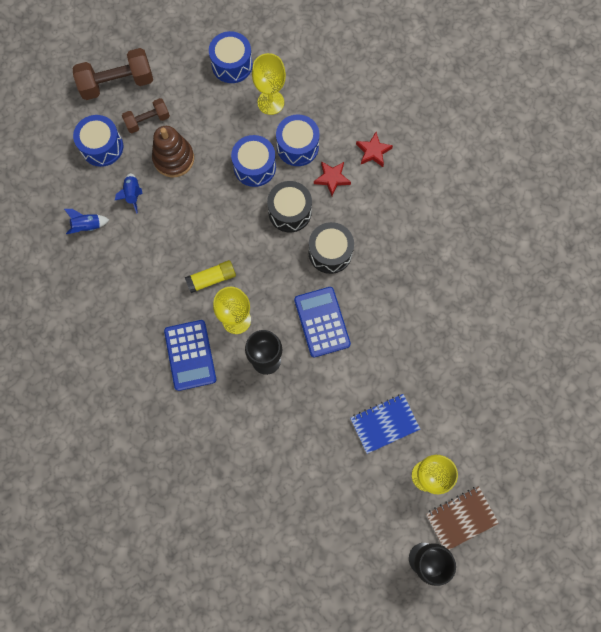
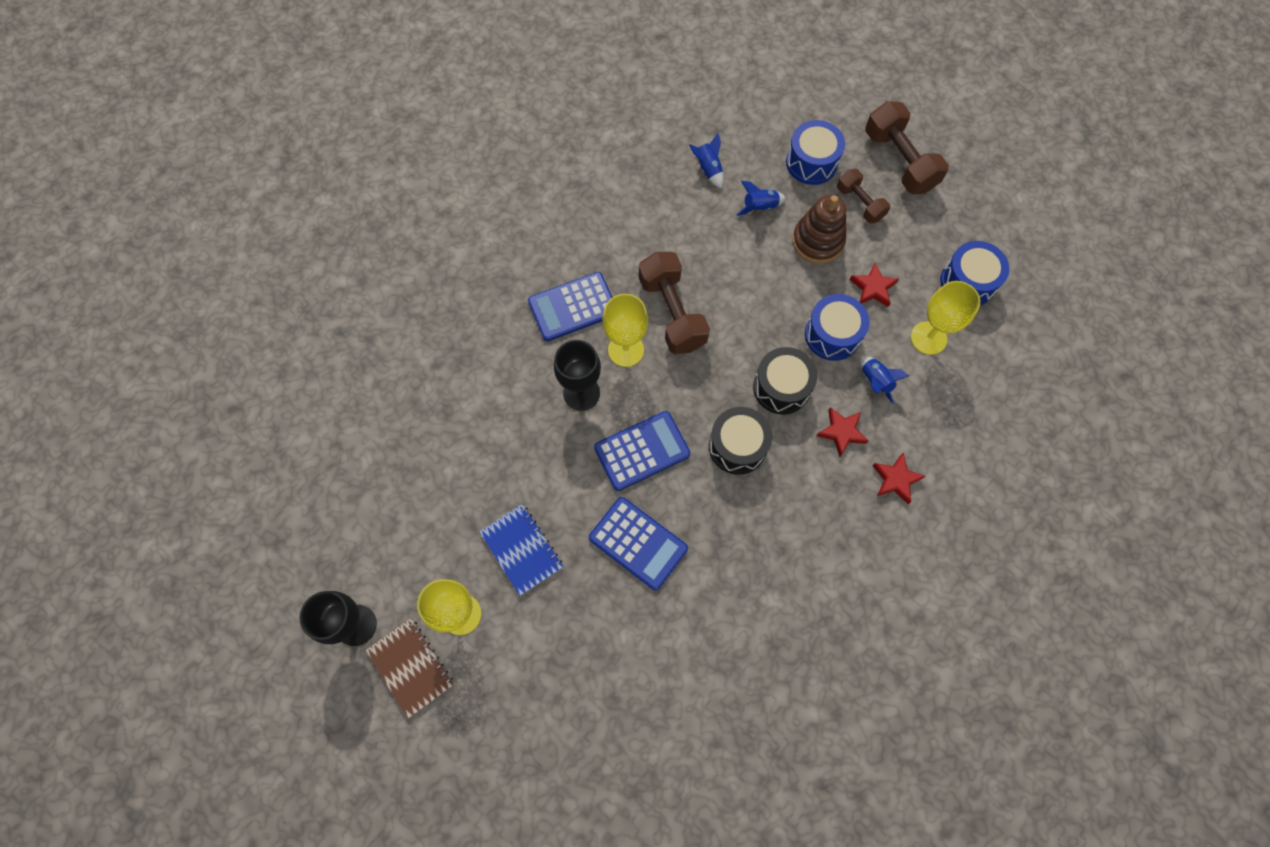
camera: 80 degrees right, 5 degrees down
(211, 279) = (672, 313): yellow glue stick -> brown dumbbell
(222, 129) = (873, 288): none -> red star
(297, 146) = (875, 381): blue drum -> blue rocket
(392, 337) = (638, 543): none -> blue calculator

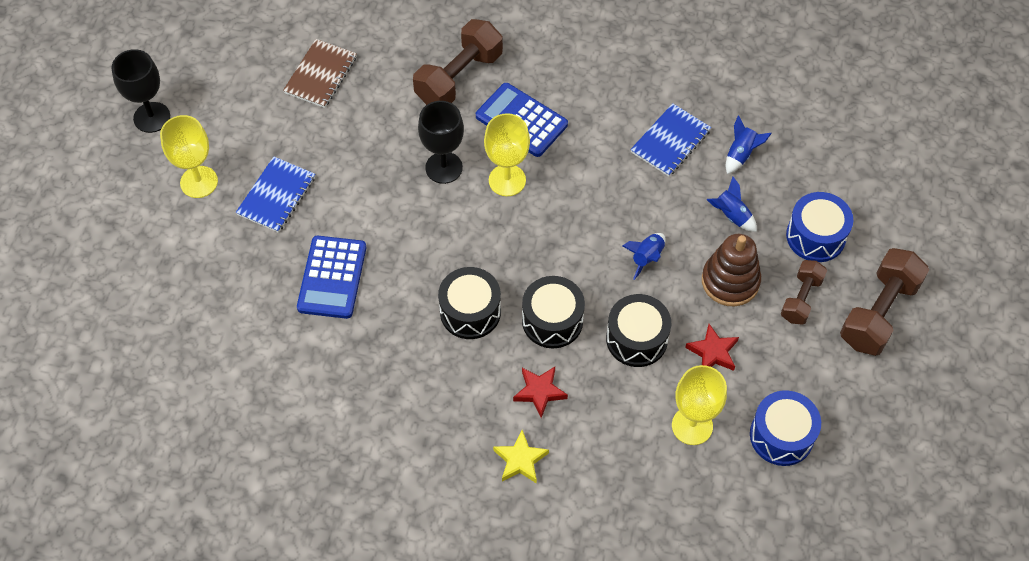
camera: 60 degrees right, 10 degrees down
(411, 667) = (138, 171): brown notebook -> brown notebook (321, 75)
(642, 451) = (418, 239): blue calculator -> none
(665, 210) = (670, 141): none -> blue notebook
(672, 313) = (568, 198): brown dumbbell -> brown dumbbell (459, 77)
(832, 335) = (636, 339): blue drum -> black drum
(875, 381) = (612, 398): blue rocket -> blue rocket (646, 258)
(896, 479) = (520, 460): red star -> yellow star

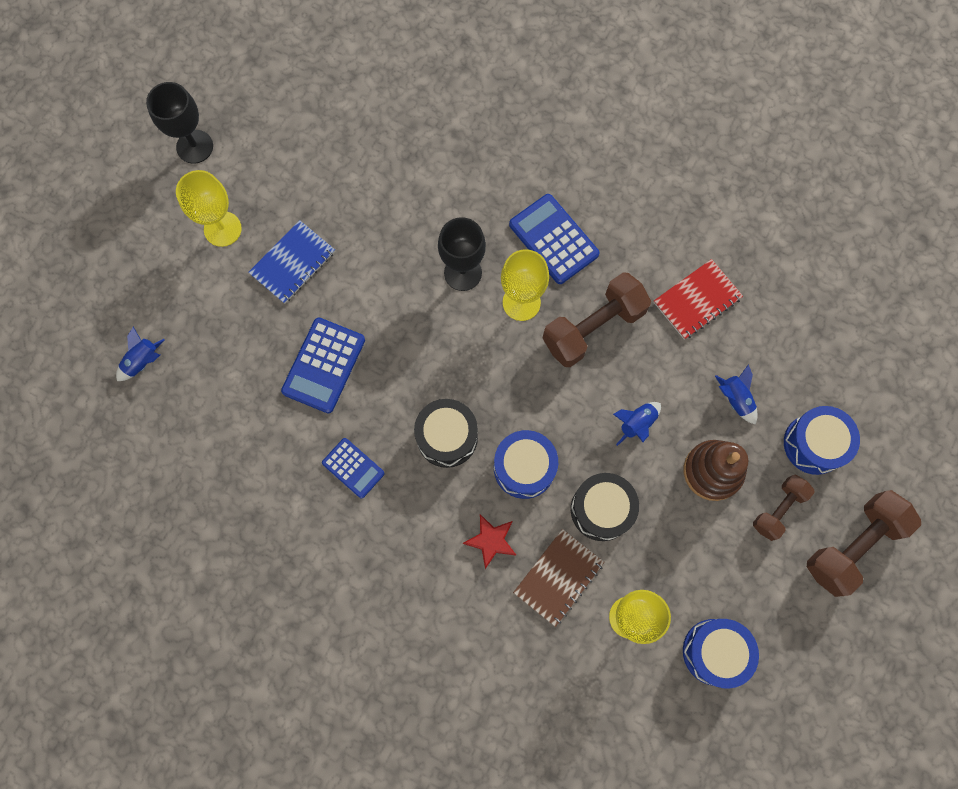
camera: 15 degrees right, 15 degrees up
(321, 75) = (369, 139): brown notebook -> brown notebook (558, 577)
(386, 360) = (353, 468): none -> blue calculator
(459, 77) = (504, 175): brown dumbbell -> brown dumbbell (593, 327)
(520, 460) = (453, 608): yellow star -> none
(552, 321) = (524, 468): black drum -> blue drum
(670, 141) = (697, 300): blue notebook -> red notebook
(713, 352) = (673, 544): red star -> none
(741, 154) = (765, 333): blue rocket -> blue rocket (143, 361)

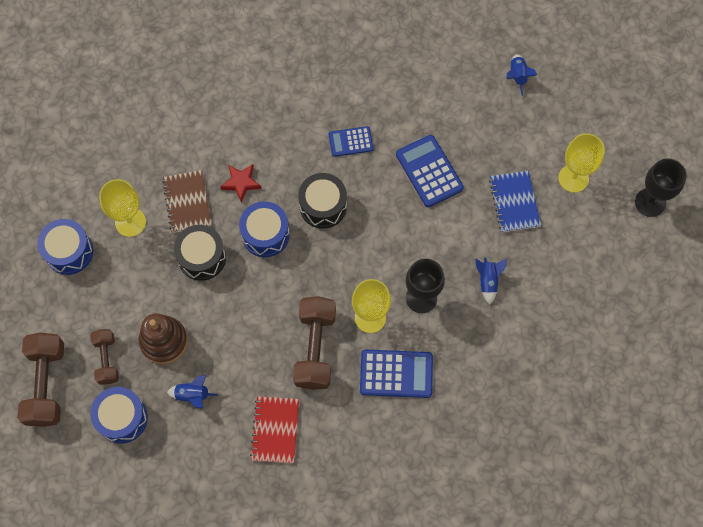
camera: 130 degrees right, 5 degrees down
(636, 423) = (232, 321): blue rocket -> blue rocket (488, 281)

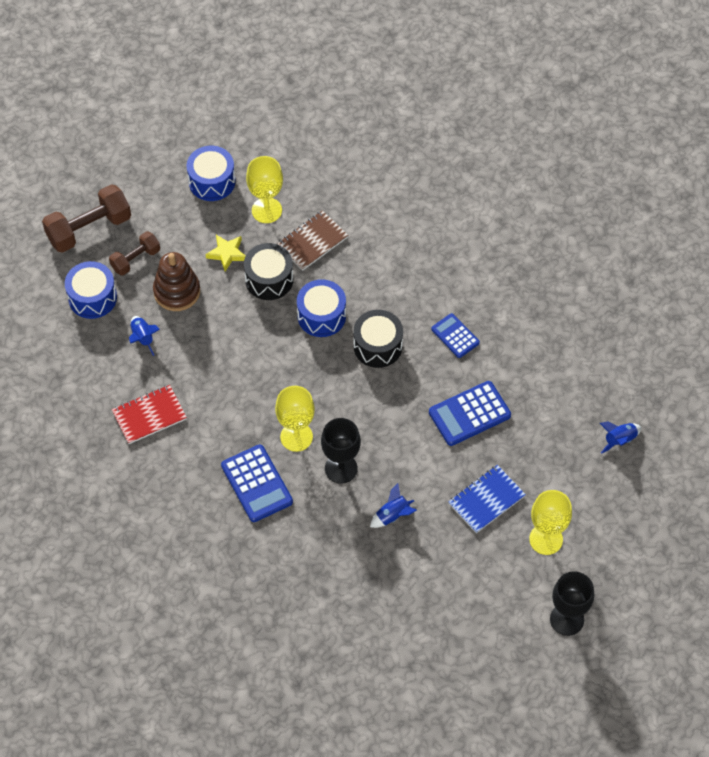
camera: 60 degrees right, 10 degrees down
(152, 278) = (227, 253): none -> yellow star
(241, 183) = (357, 272): red star -> none
(315, 348) = (241, 408): brown dumbbell -> none
(429, 171) = (469, 414): blue calculator -> blue calculator turned 150 degrees counterclockwise

